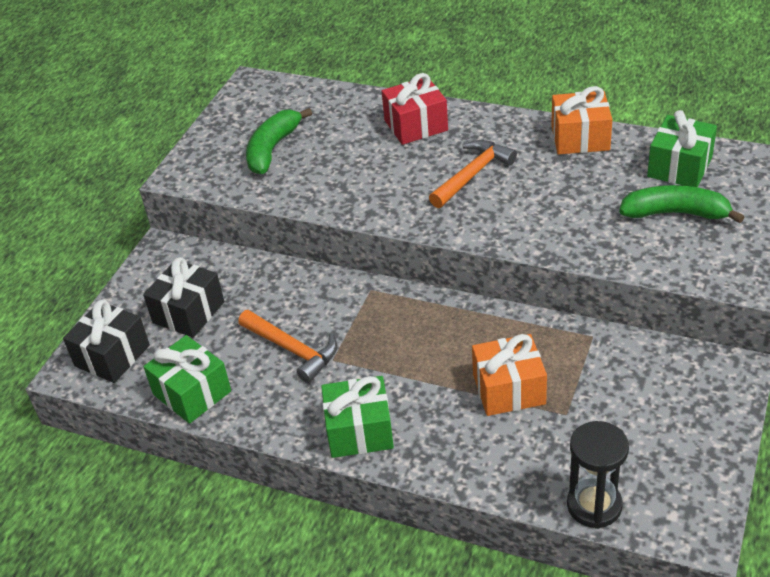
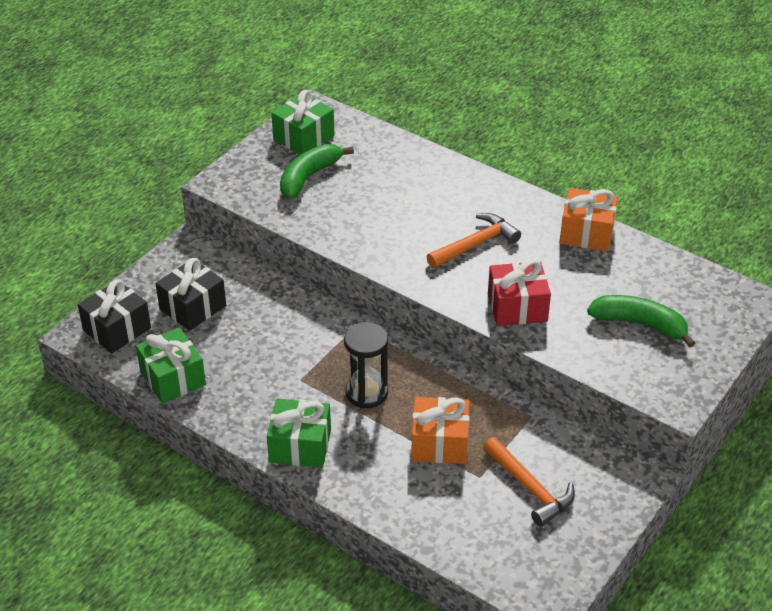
camera: 10 degrees right, 0 degrees up
(292, 349) = (269, 362): orange hammer -> orange hammer (530, 488)
(416, 125) = (444, 185): red gift -> red gift (517, 307)
(594, 505) = (470, 557): black hourglass -> black hourglass (366, 393)
(679, 167) = (664, 282): green gift -> green gift (303, 137)

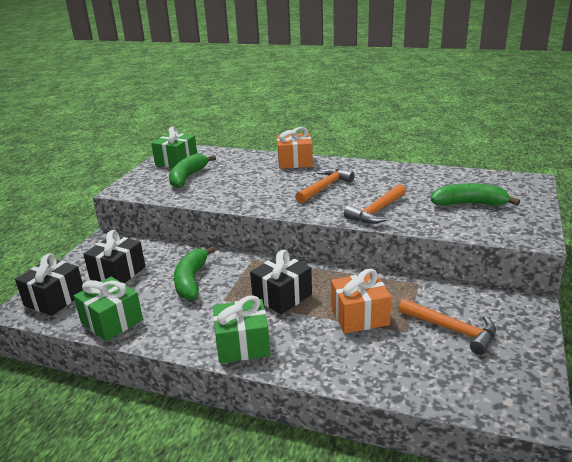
camera: 15 degrees left, 15 degrees down
(273, 342) = (191, 280): none -> green banana
(366, 393) = (282, 296): black hourglass -> black gift
(517, 307) = (377, 211): red gift -> orange hammer
(586, 233) = (395, 170): orange gift -> orange gift (295, 162)

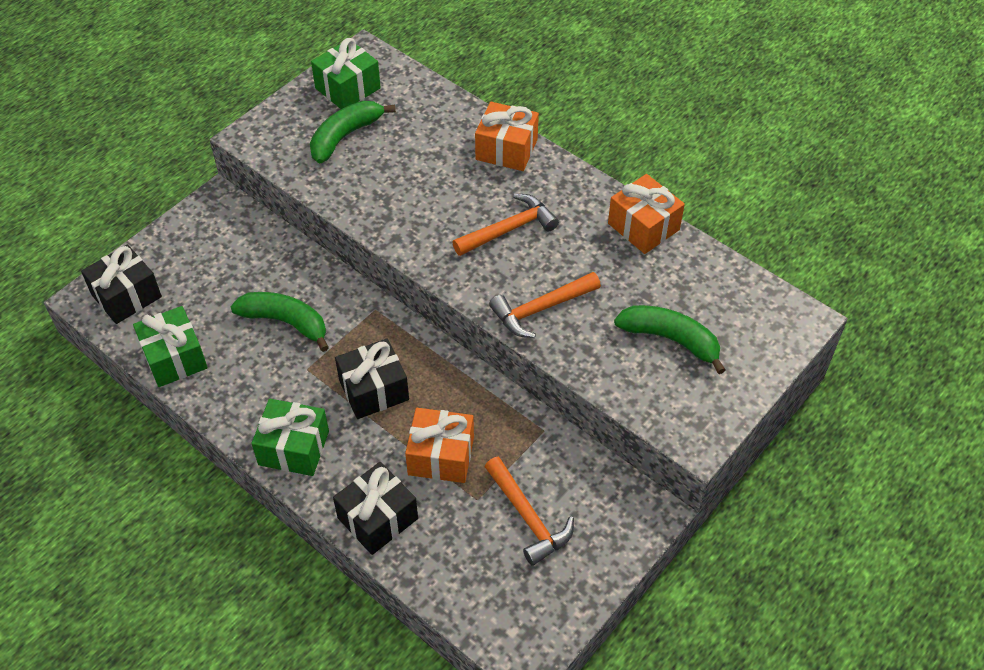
camera: 20 degrees right, 25 degrees up
(118, 273) = (209, 275): black gift -> black gift (377, 518)
(191, 280) = (286, 322): green banana -> green banana turned 90 degrees clockwise
(403, 170) = (643, 227): none -> orange gift

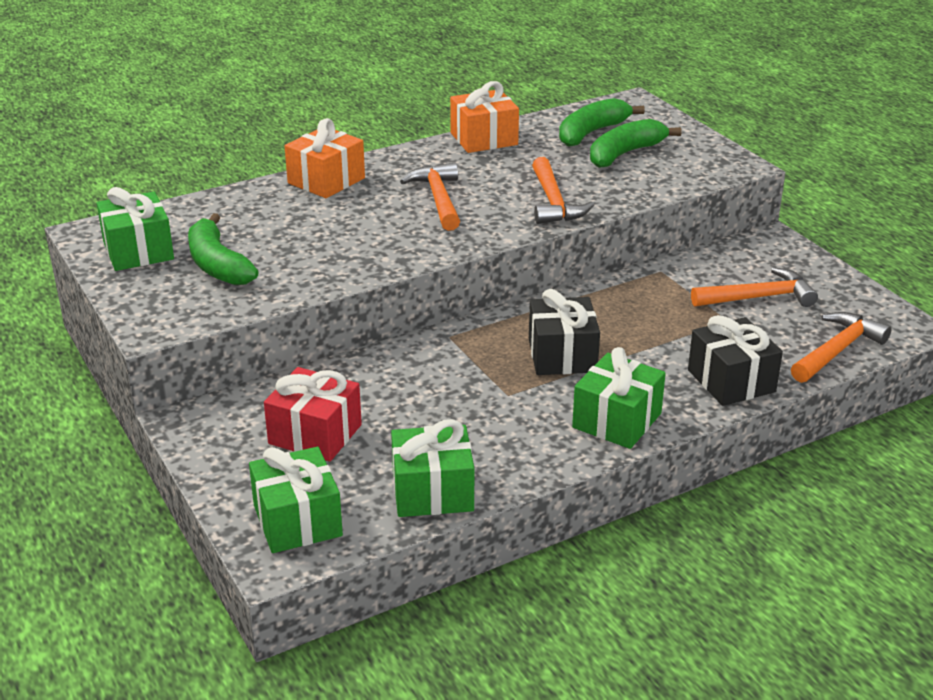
camera: 70 degrees left, 20 degrees down
(126, 296) = (297, 520): black gift -> green gift
(221, 272) = (315, 434): none -> red gift
(286, 322) = (429, 398): green banana -> green banana (591, 132)
(441, 456) = (667, 330): orange gift -> none
(458, 596) = (837, 350): none -> orange hammer

